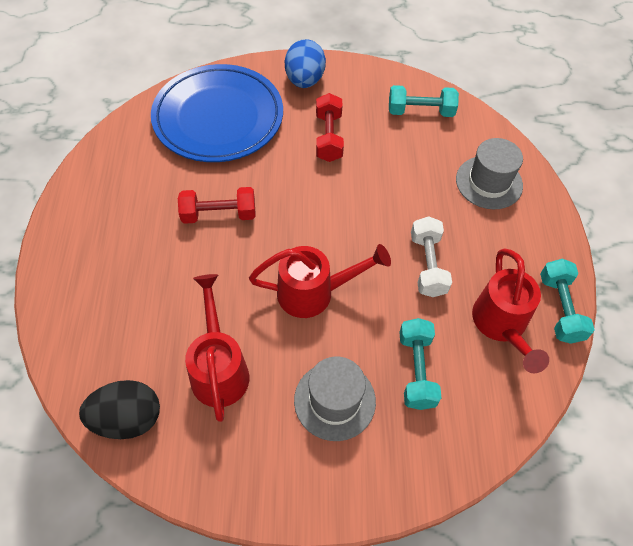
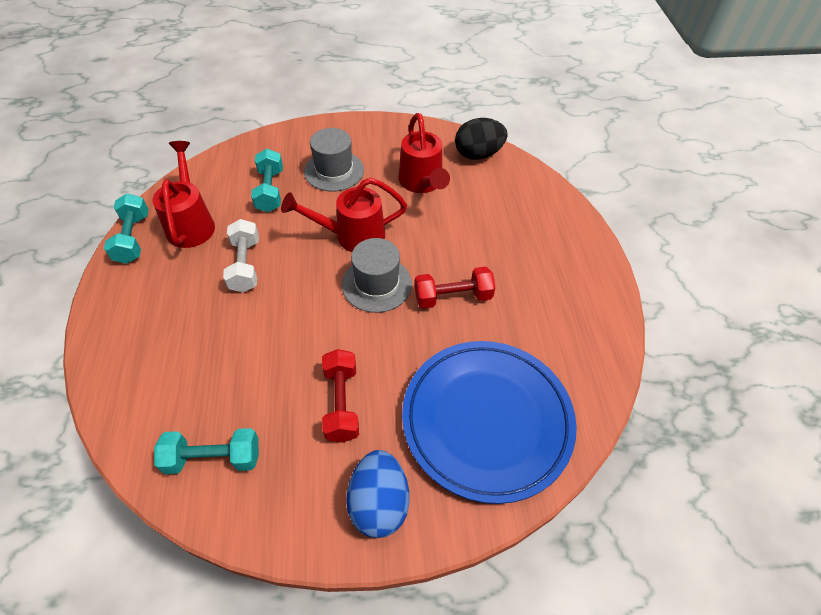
camera: 175 degrees right, 5 degrees down
(489, 182) = (154, 357): grey hat -> grey hat (377, 284)

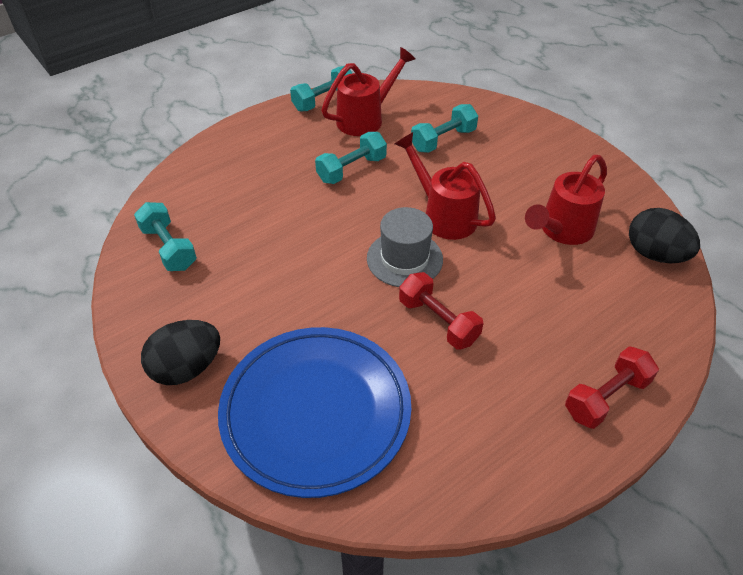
camera: 60 degrees right, 5 degrees down
(245, 265) = (351, 169): white dumbbell -> turquoise dumbbell
(334, 171) = (509, 164): grey hat -> none
(341, 403) = (263, 297): red dumbbell -> red dumbbell (606, 397)
(379, 503) = (187, 368): blue egg -> black egg

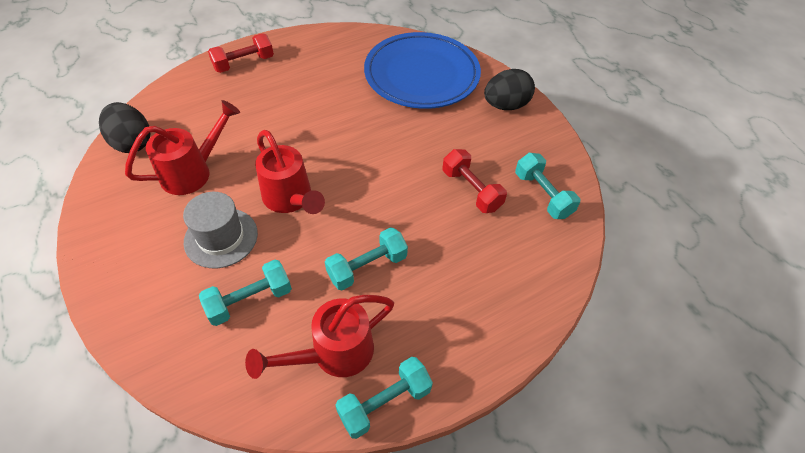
camera: 175 degrees left, 5 degrees up
(404, 259) = (340, 162): grey hat -> grey hat (221, 237)
(438, 321) = (329, 114): red dumbbell -> red dumbbell (471, 190)

